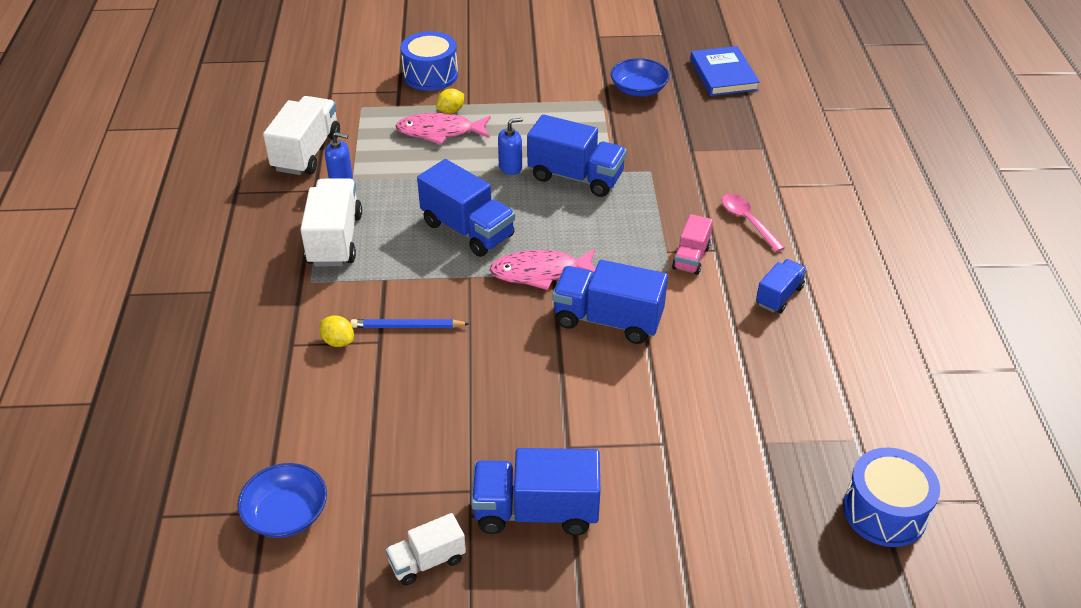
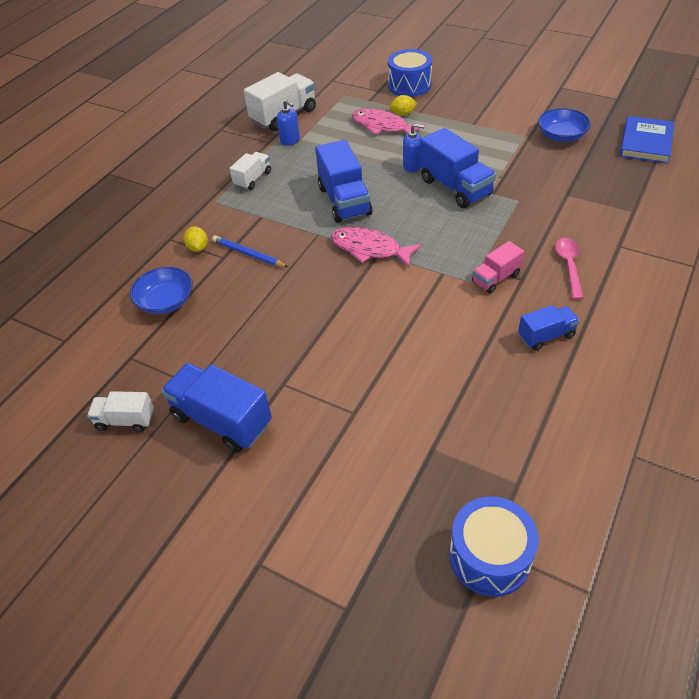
camera: 35 degrees right, 5 degrees up
(286, 514) = (74, 348): blue bowl -> blue bowl (166, 301)
(335, 240) = (253, 179): white truck -> white truck, size x0.57
(607, 320) = (390, 302): blue truck -> none

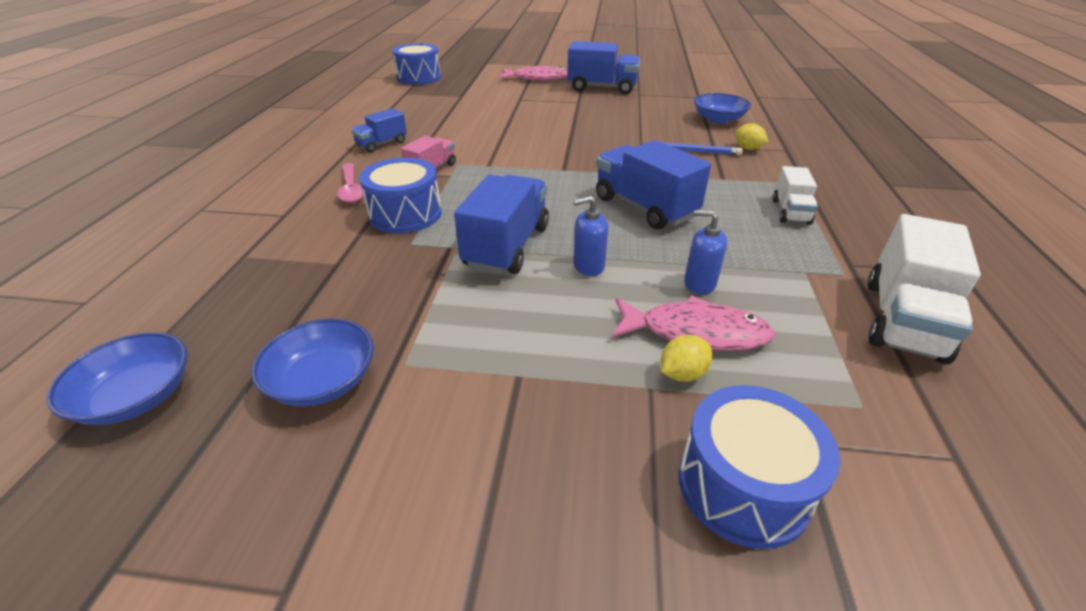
camera: 155 degrees right, 10 degrees down
(125, 420) = (660, 81): white truck -> none
(290, 140) = (821, 273): blue soap dispenser -> blue soap dispenser (699, 283)
(370, 249) = (575, 171): pink fish -> pink fish (538, 78)
(455, 187) = (507, 246): blue truck -> blue truck turned 75 degrees clockwise
(522, 228) = (405, 214): none -> blue drum
(645, 143) = (137, 396): blue book -> blue bowl

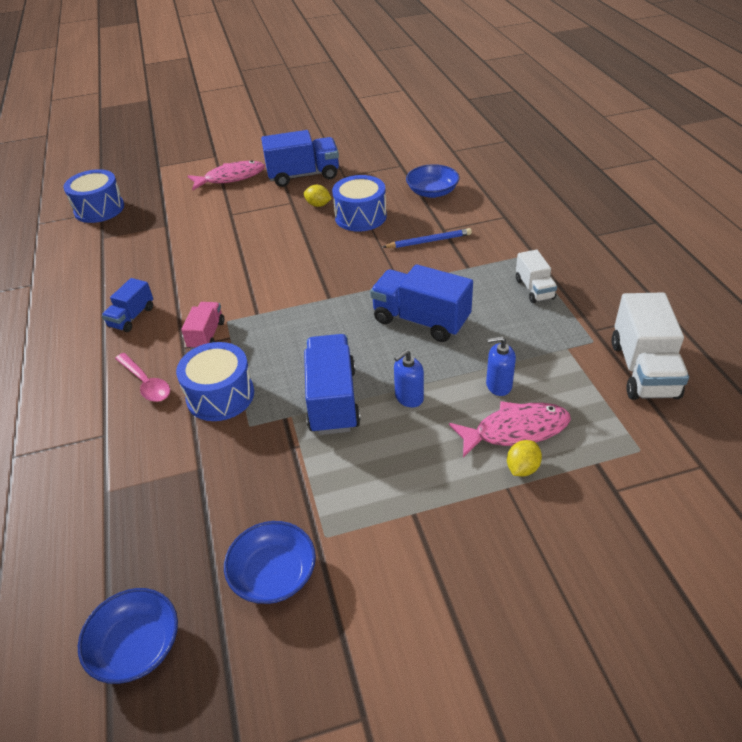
camera: 20 degrees left, 5 degrees up
(743, 486) = (593, 534): blue drum -> blue drum (360, 217)
(747, 148) = (473, 224): yellow lemon -> yellow lemon (318, 205)

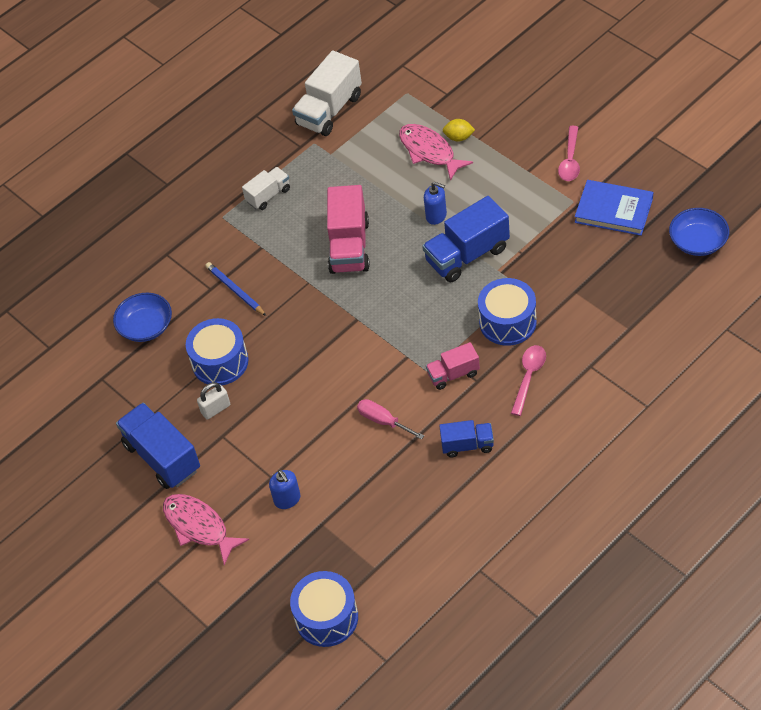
camera: 115 degrees left, 10 degrees up
(211, 279) = (383, 421): none -> pink screwdriver
(273, 574) = (614, 210): blue bowl -> blue book
(318, 205) = (216, 409): yellow lemon -> white padlock
(397, 571) = (570, 160): none -> pink spoon
(421, 320) = (349, 246): blue truck -> pink truck
(498, 385) = (393, 175): blue soap dispenser -> blue soap dispenser (287, 499)
(643, 369) = (329, 110): white truck -> white truck turned 150 degrees clockwise

